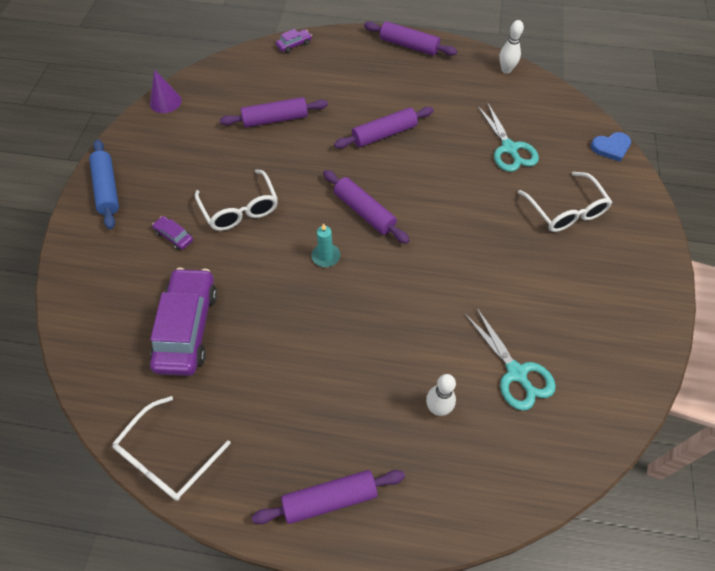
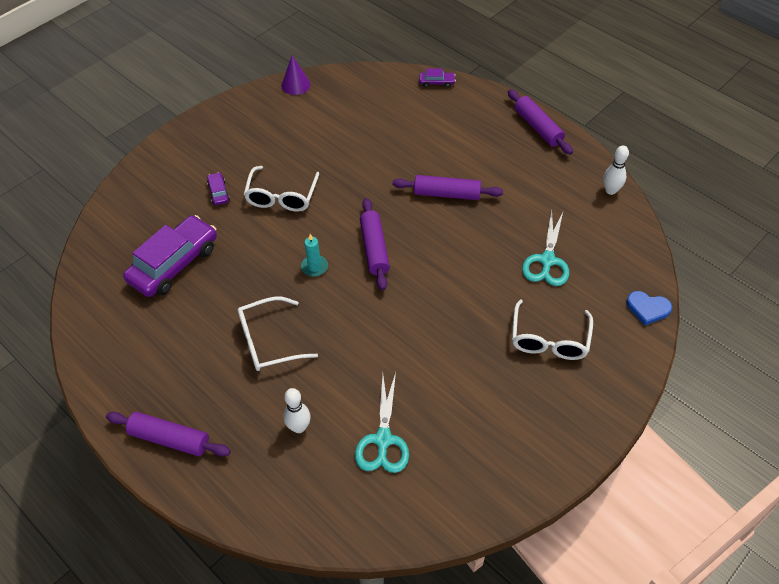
camera: 35 degrees right, 5 degrees down
(107, 189) = (201, 133): blue rolling pin -> none
(166, 458) = (91, 344): white glasses -> white glasses (268, 341)
(275, 119) = (368, 138): purple rolling pin -> none

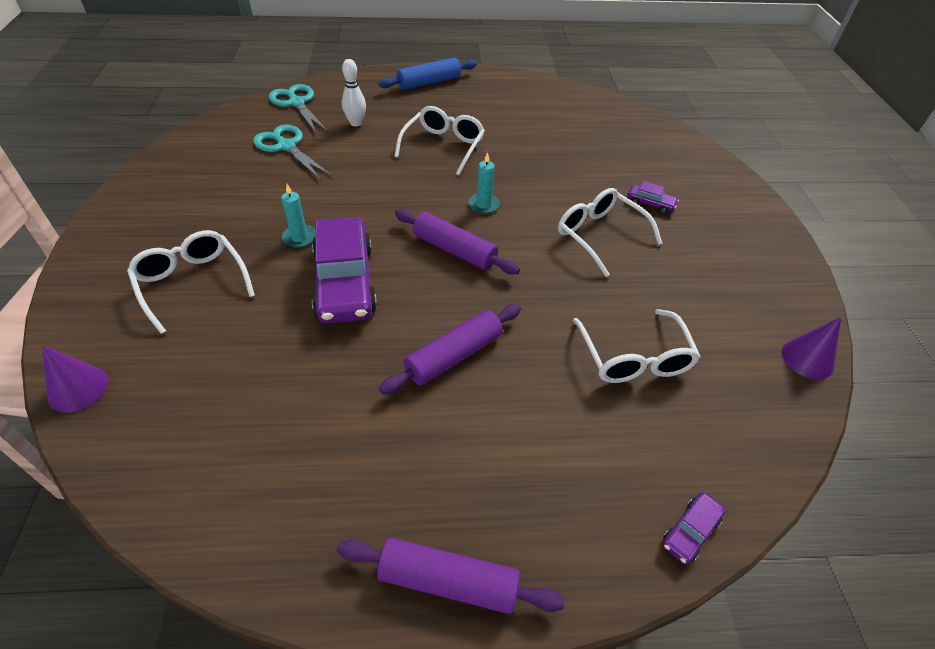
camera: 130 degrees right, 5 degrees down
(170, 439) = (429, 82): purple rolling pin -> blue rolling pin
(174, 264) = (584, 145): purple car -> purple car (344, 282)
(367, 136) = (634, 358): none -> white glasses
(456, 328) = (299, 237): none -> turquoise candle
(547, 261) = (254, 360): turquoise scissors -> turquoise scissors (296, 103)
(610, 190) = (228, 544): white bowling pin -> none
(647, 308) = (78, 388): blue heart -> purple cone

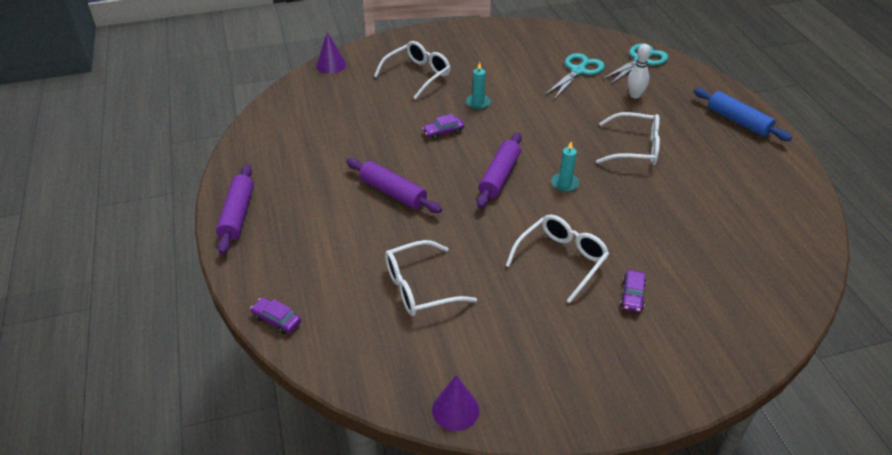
camera: 80 degrees right, 5 degrees down
(344, 282) = (443, 132): purple car -> purple car, size x0.43

